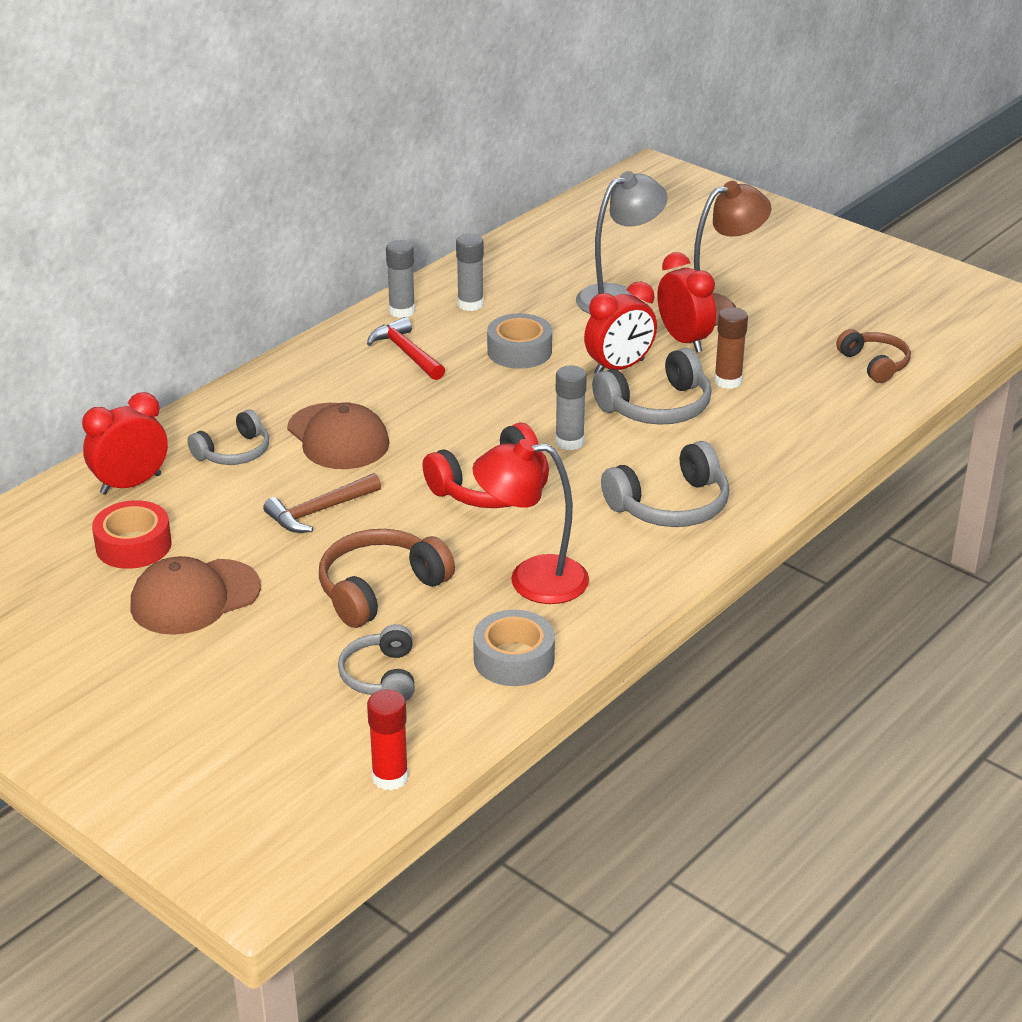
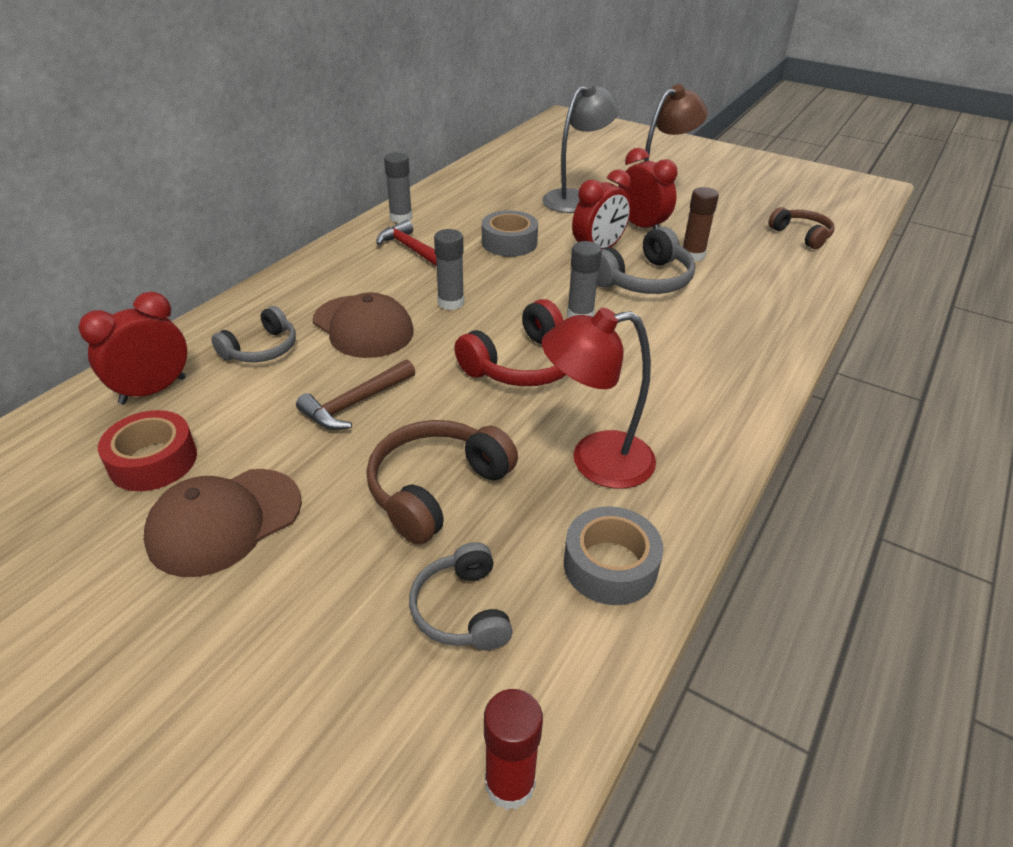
camera: 10 degrees left, 5 degrees up
(470, 304) = (457, 210): grey glue stick -> grey glue stick (451, 303)
(670, 505) = (697, 368): grey headphones -> none

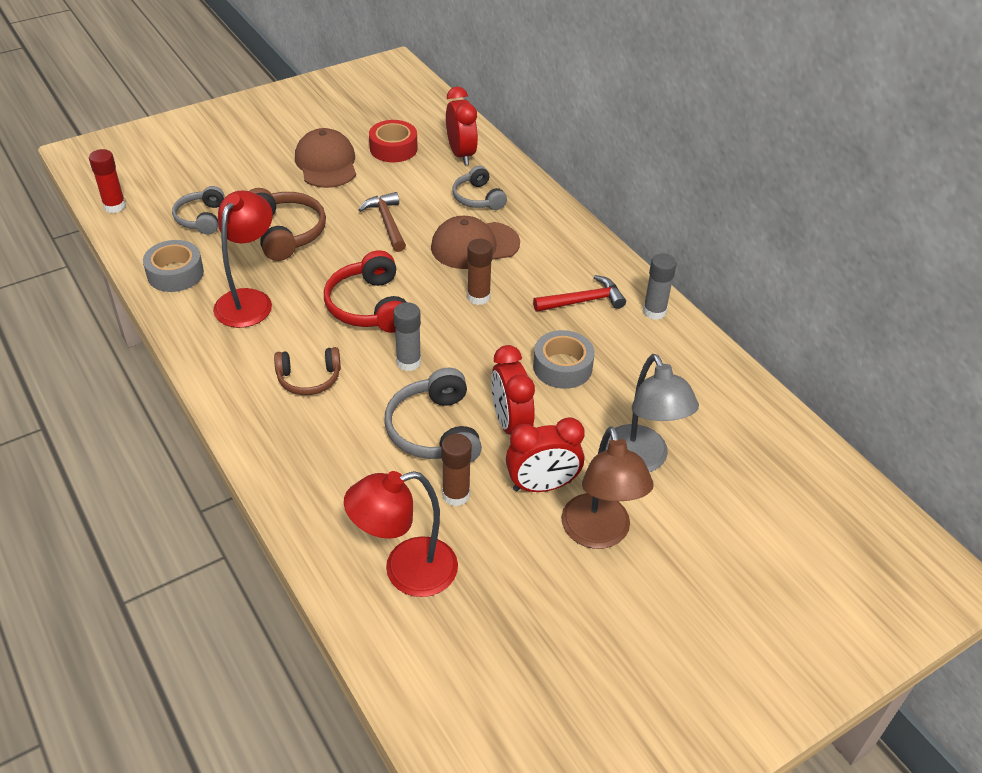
camera: 115 degrees right, 5 degrees up
(451, 303) = (478, 297): grey glue stick -> brown glue stick
(462, 610) = (201, 218): grey headphones -> grey headphones turned 105 degrees counterclockwise
(779, 257) = (406, 571): none -> red lamp
(801, 235) = (437, 632): brown headphones -> brown headphones (309, 378)

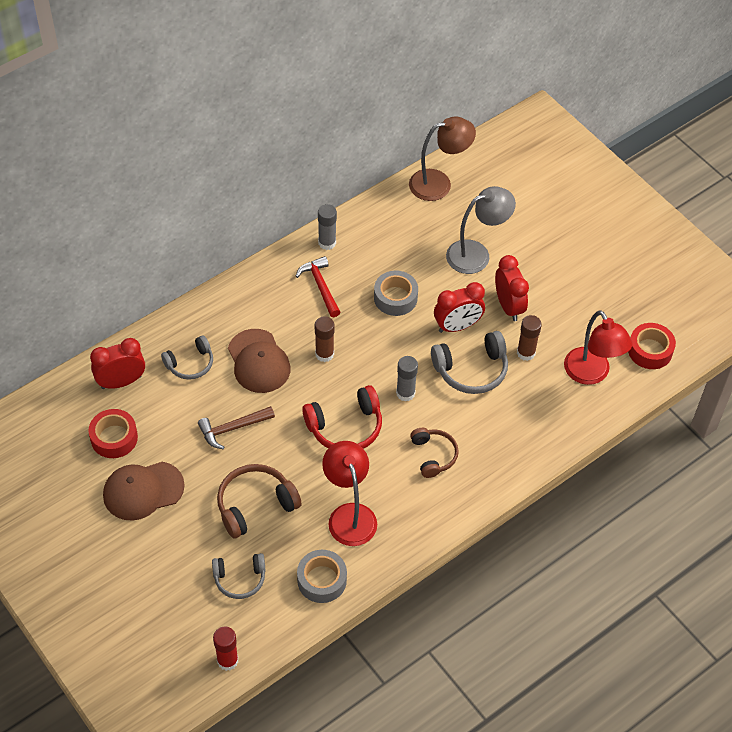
camera: 95 degrees left, 10 degrees up
(249, 300) = (349, 515): red lamp -> red lamp turned 60 degrees clockwise
(440, 663) = (650, 350): none -> red tape
(599, 534) = (541, 276): brown lamp -> brown lamp (439, 183)

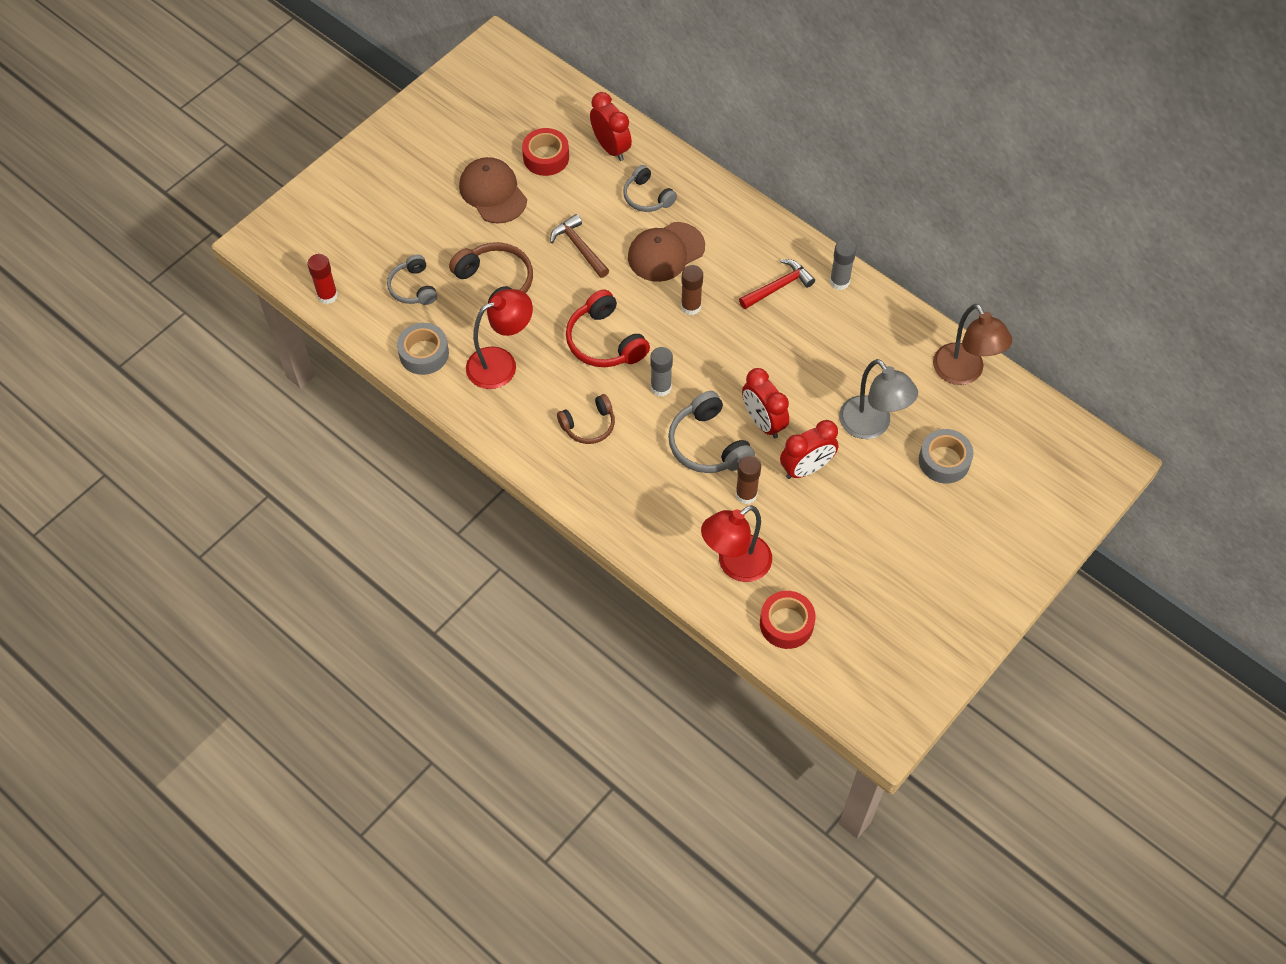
camera: 80 degrees right, 5 degrees up
(395, 298) = (784, 357): grey tape -> grey tape (944, 461)

